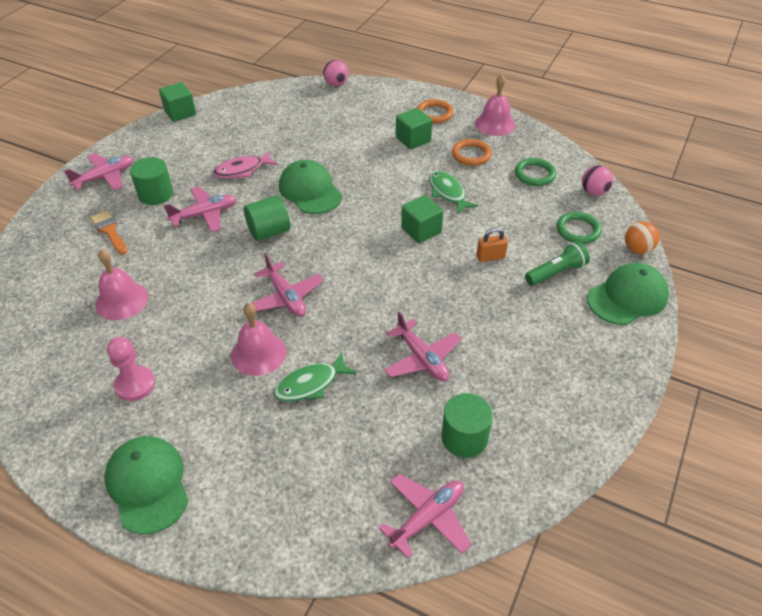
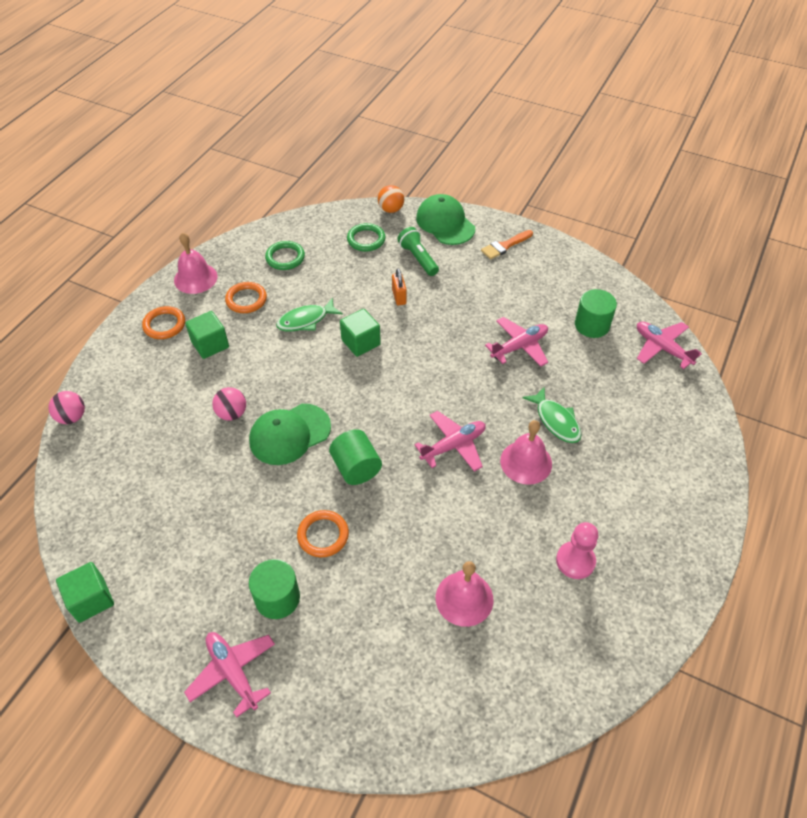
camera: 90 degrees left, 5 degrees up
(109, 231) = (346, 639): orange brush -> orange brush (505, 246)
(148, 485) = (677, 529): green cap -> none
(205, 215) = (323, 535): pink plane -> orange ring
(242, 170) = (241, 505): pink fish -> none
(594, 192) = (315, 223): pink ball -> pink ball (232, 413)

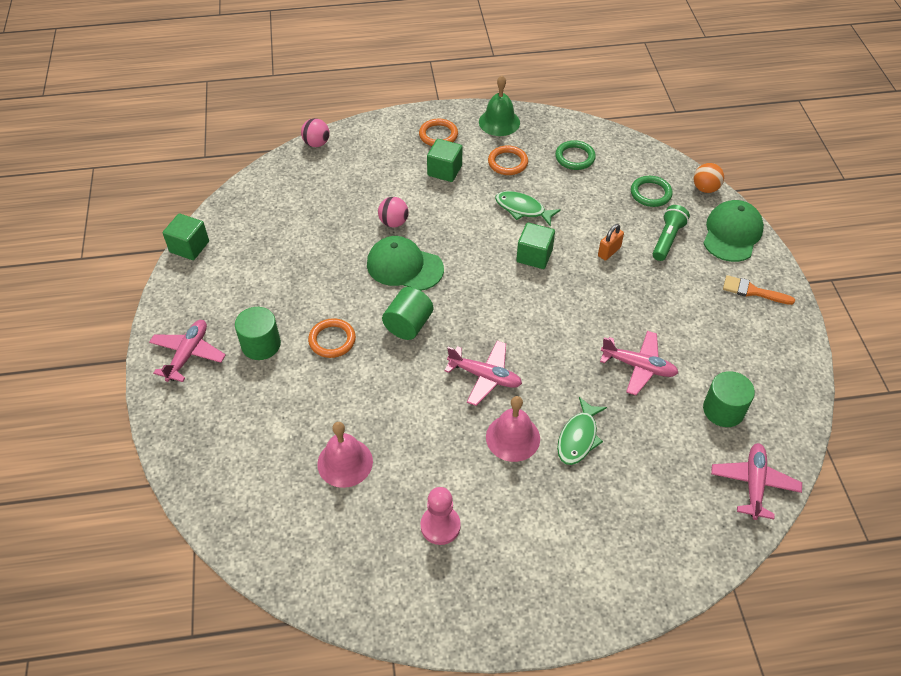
camera: 55 degrees right, 0 degrees up
(195, 278) = (499, 122): pink bell -> green bell

